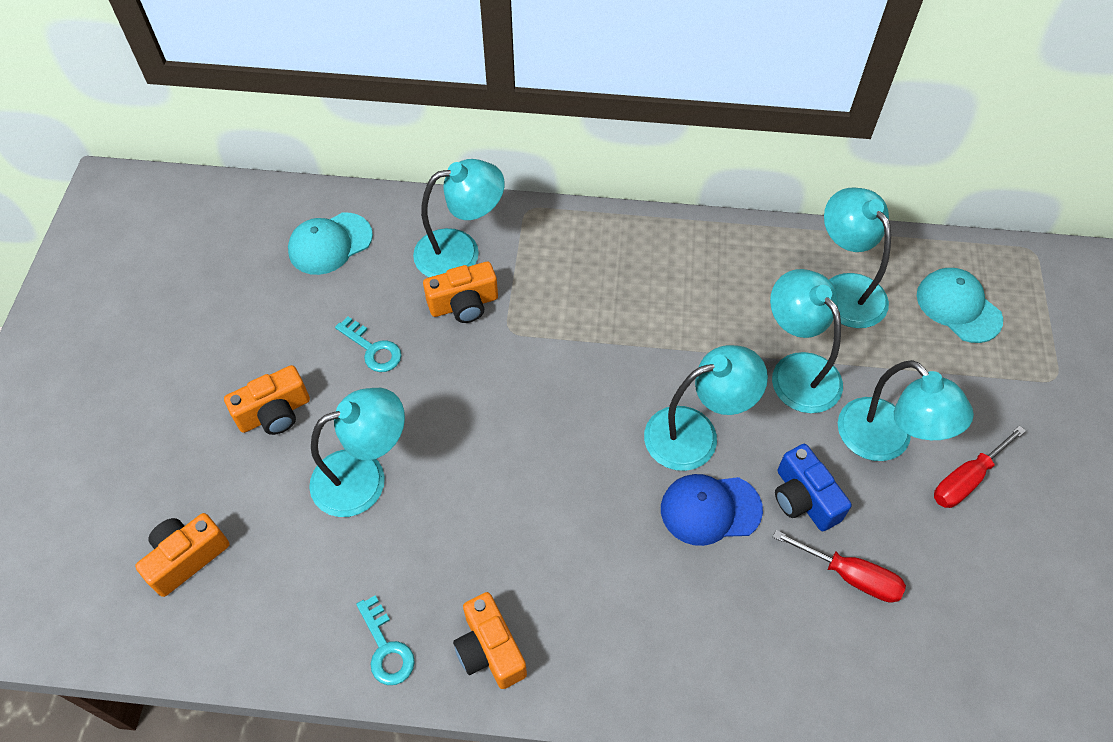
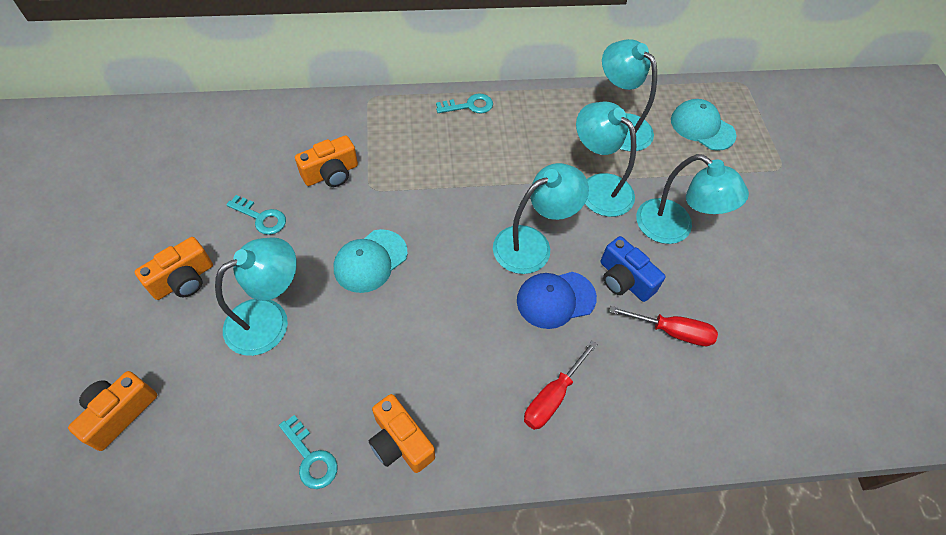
camera: 15 degrees left, 0 degrees up
(330, 244) = (213, 142): turquoise cap -> turquoise cap (370, 261)
(460, 251) = (322, 134): turquoise lamp -> none
(651, 236) = (469, 106): none -> turquoise key
(966, 479) = (738, 246): red screwdriver -> red screwdriver (553, 396)

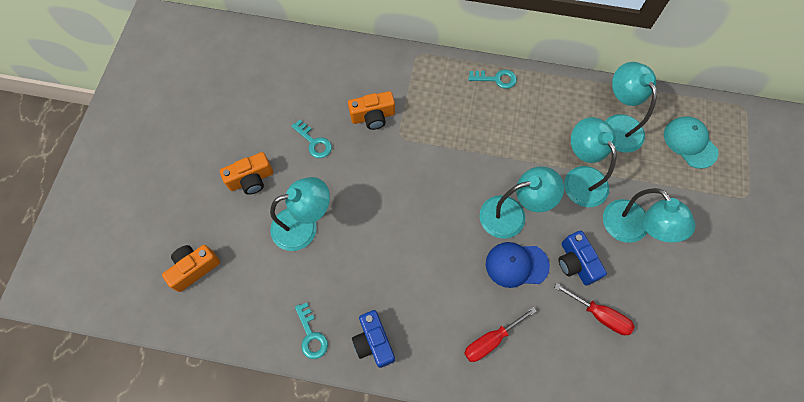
camera: 20 degrees right, 10 degrees up
(370, 261) = (385, 197): turquoise cap -> none
(400, 442) = (374, 342): orange camera -> blue camera

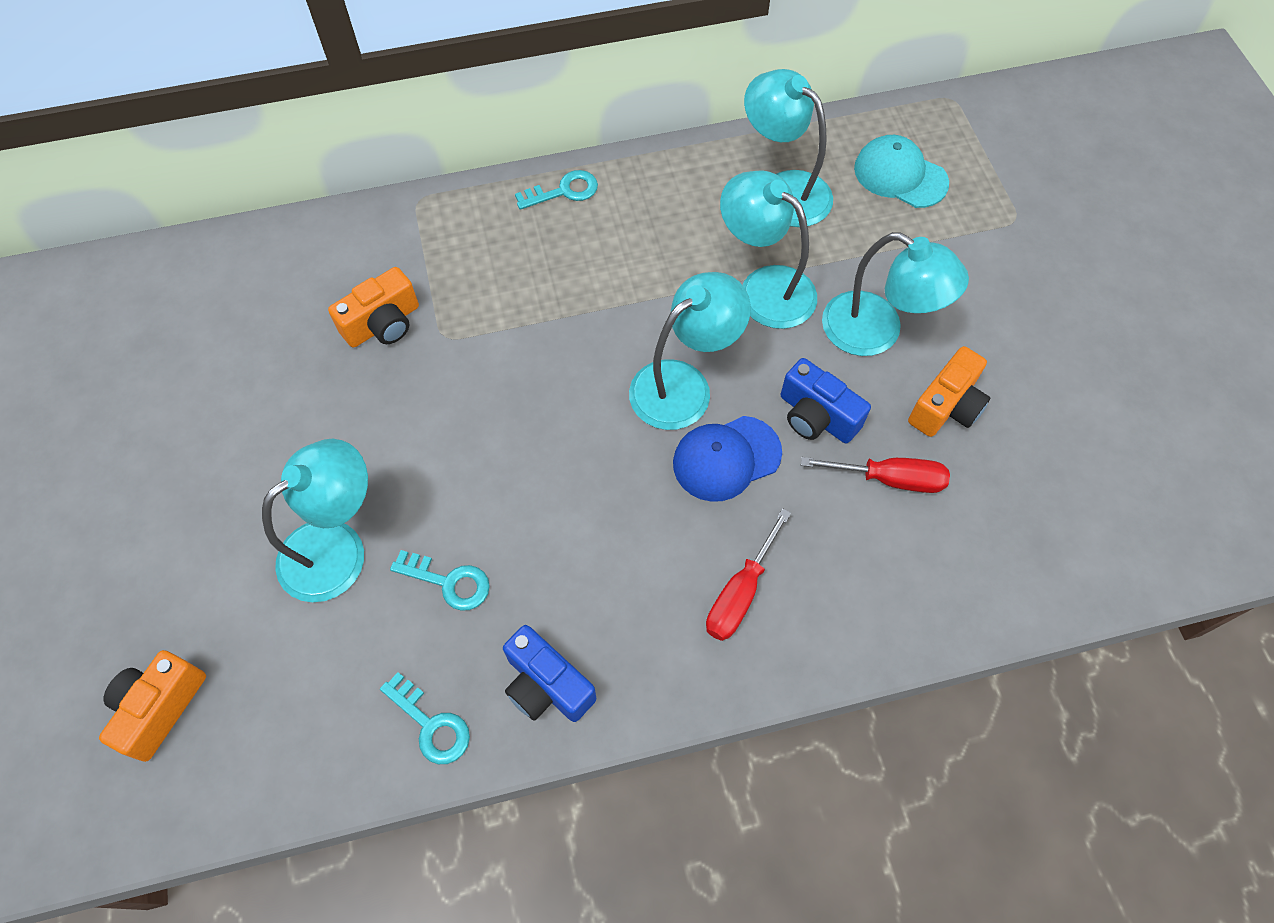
camera: 25 degrees left, 5 degrees down
(251, 179) = (206, 511): orange camera -> orange camera (946, 406)
(314, 142) = (296, 404): turquoise key -> turquoise key (449, 582)

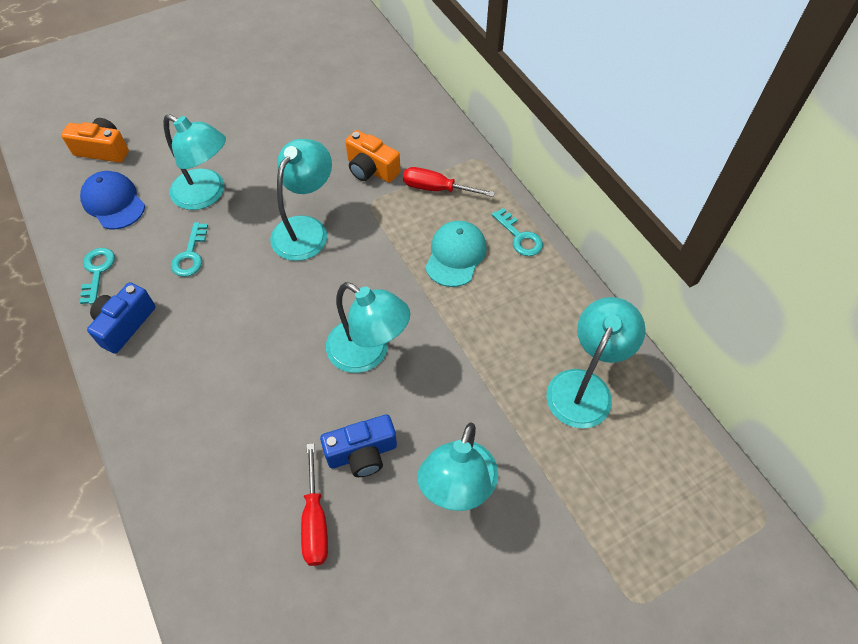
camera: 75 degrees right, 5 degrees down
(431, 724) = (97, 271): turquoise key -> turquoise key turned 150 degrees clockwise
(726, 458) = (310, 395): blue cap -> blue cap (113, 202)
(740, 592) = (201, 427): red screwdriver -> red screwdriver (437, 189)
(764, 287) = (476, 391): turquoise lamp -> turquoise lamp (306, 229)
(816, 416) = (362, 453): blue camera -> blue camera turned 135 degrees counterclockwise
(900, 175) = (643, 482): turquoise cap -> turquoise cap (455, 255)
(946, 406) = (397, 559): orange camera -> none

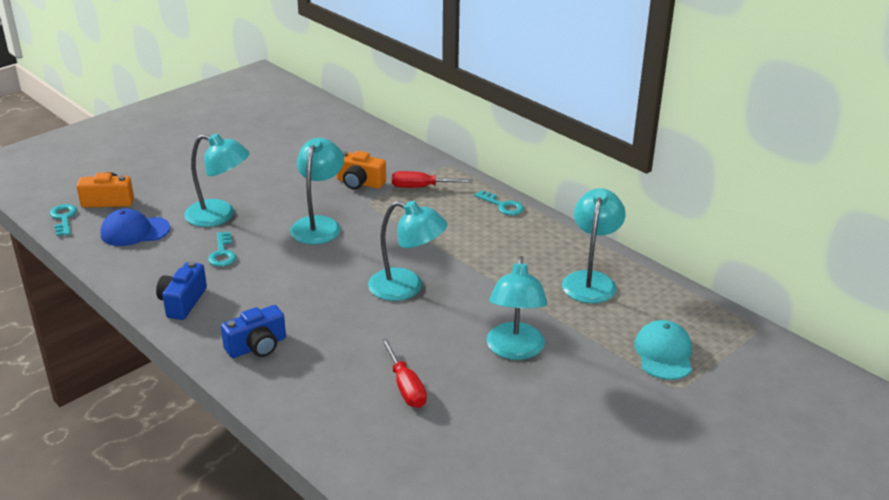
camera: 15 degrees left, 25 degrees down
(97, 271) = (140, 275): turquoise key -> turquoise key (63, 218)
(113, 202) = (135, 231): blue cap -> blue cap turned 45 degrees counterclockwise
(362, 453) = (427, 344): blue camera -> blue camera (257, 346)
(455, 255) = (454, 223): turquoise cap -> turquoise cap (664, 354)

